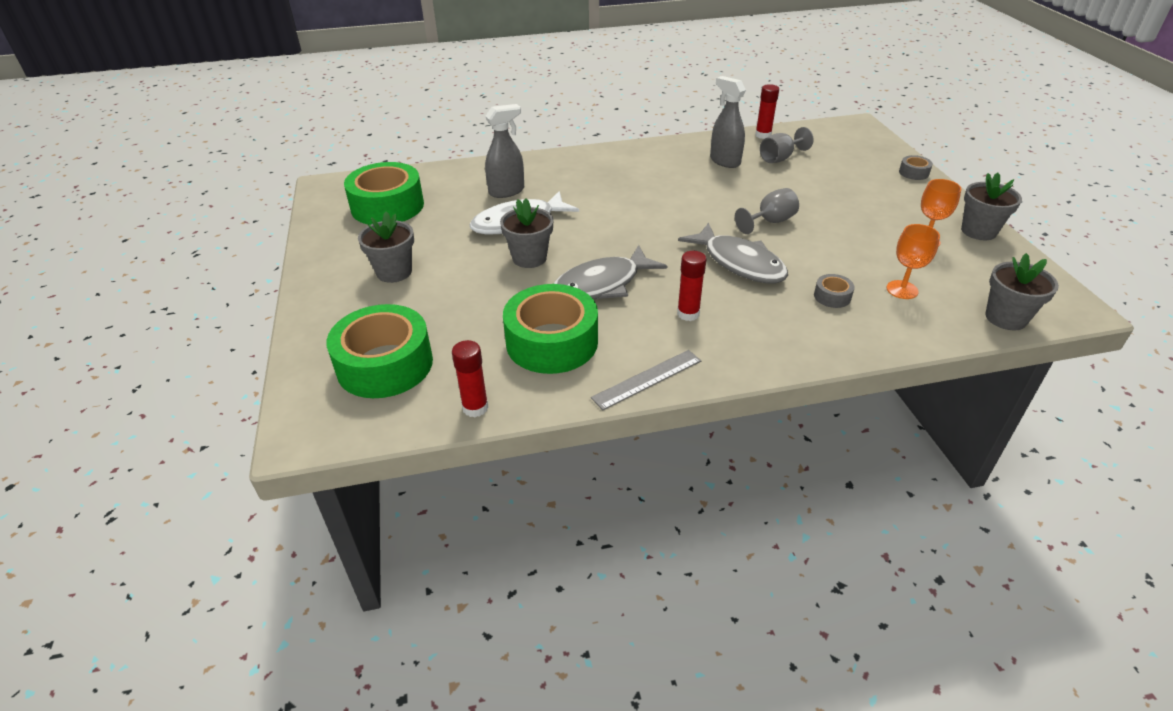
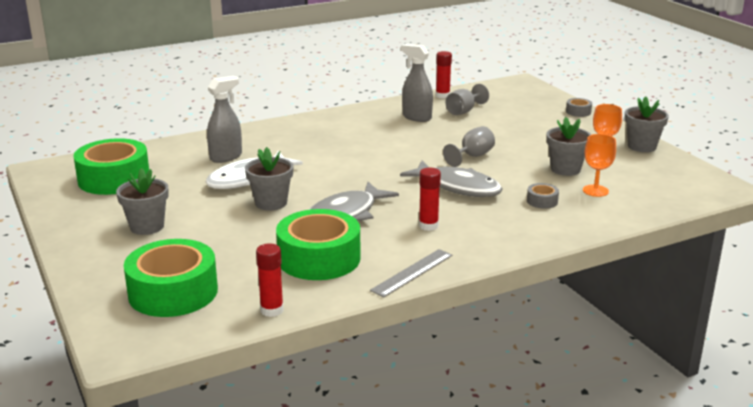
camera: 15 degrees left, 15 degrees down
(1006, 318) = (679, 200): grey flower pot -> grey flower pot (565, 169)

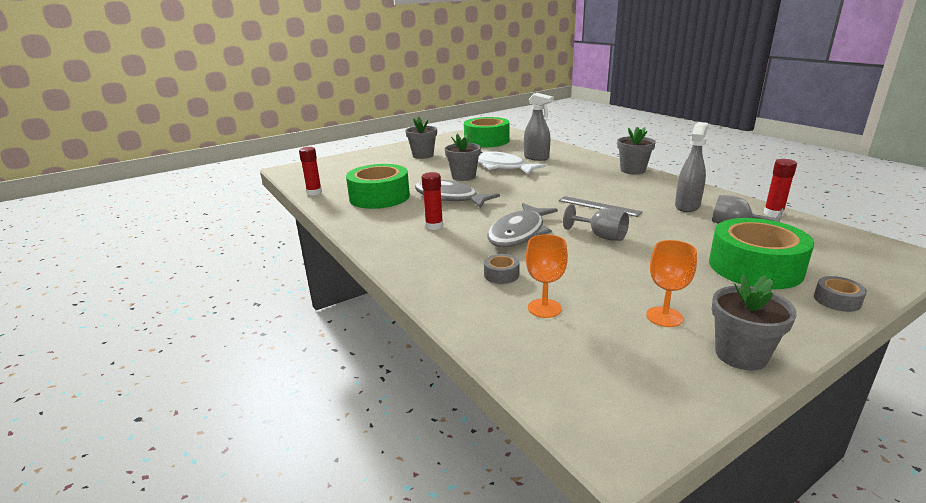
camera: 85 degrees right, 0 degrees up
(173, 292) = (342, 170): green tape -> green tape (755, 267)
(412, 272) = (354, 225): grey ruler -> grey ruler (599, 206)
(565, 169) = (601, 289): grey flower pot -> grey flower pot (633, 170)

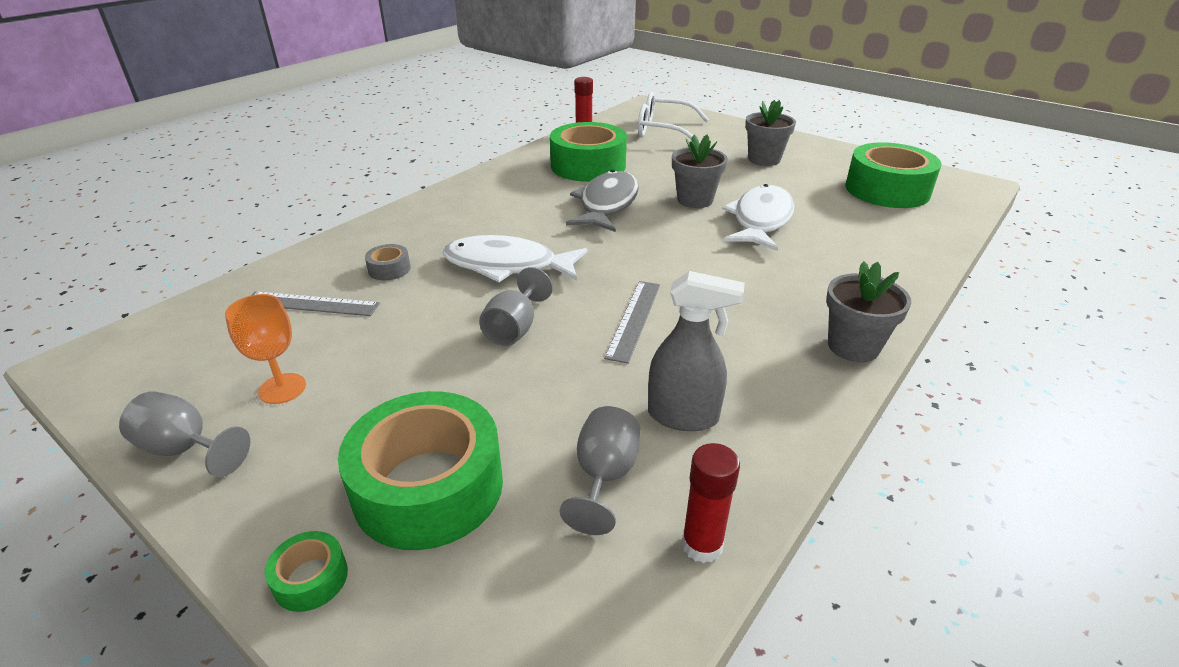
camera: 70 degrees right, 10 degrees up
(343, 171) = (663, 130): none -> white glasses
(434, 226) = (512, 211): red glue stick -> none
(519, 233) = (507, 265): grey fish -> white fish
(536, 158) = (836, 242): grey spray bottle -> none
(544, 308) = (311, 304): orange goblet -> grey ruler
(741, 355) = (185, 449): grey flower pot -> grey goblet
(837, 300) = (311, 579): grey tape -> green tape

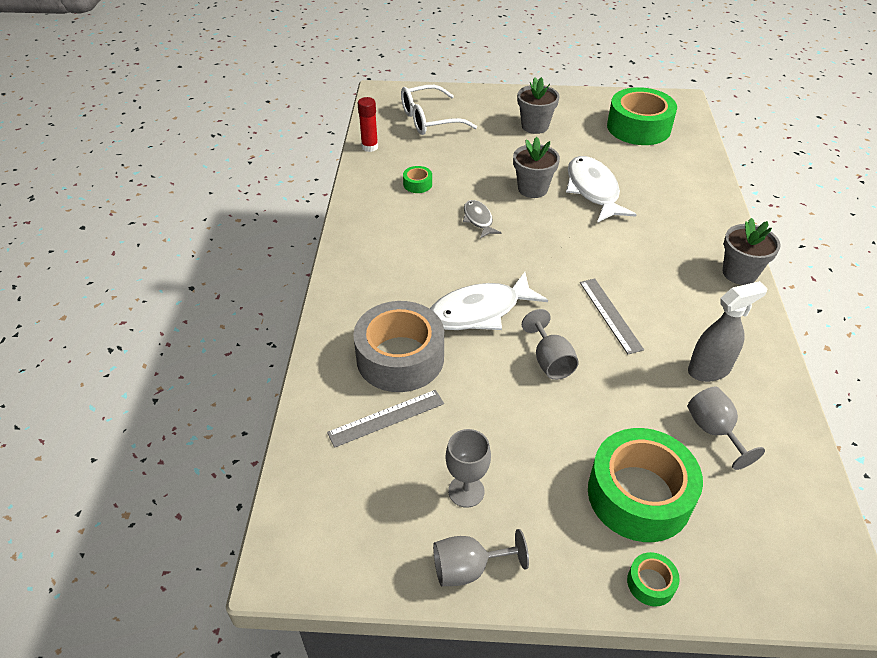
camera: 35 degrees left, 10 degrees up
(282, 388) = (466, 491): orange goblet -> grey goblet
(389, 269) = (400, 357): grey tape -> grey tape, size x2.39
(588, 166) = (417, 184): green tape -> green tape, size x0.42
(607, 204) = (478, 219): grey fish -> grey fish, size x0.54
(702, 545) = (794, 440): red glue stick -> none

